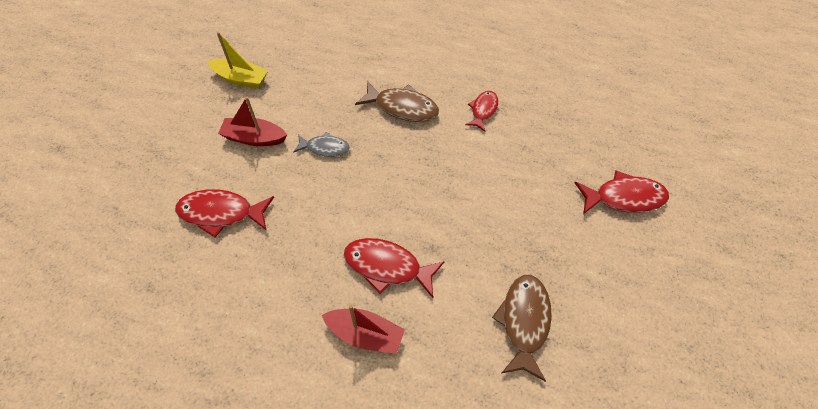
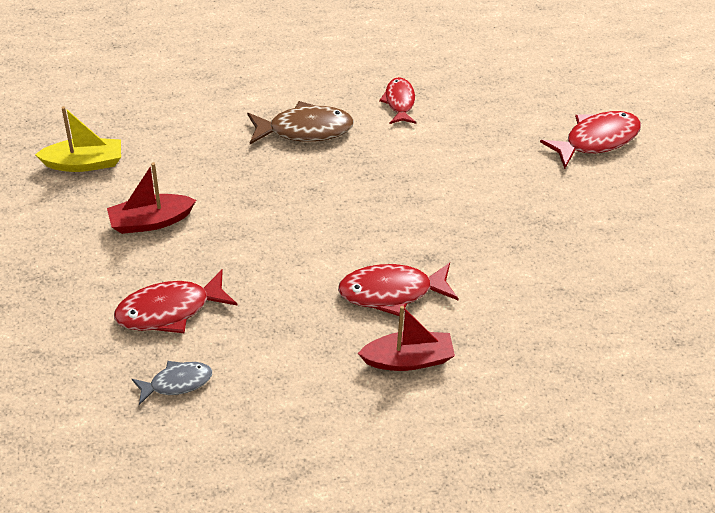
camera: 25 degrees left, 10 degrees down
(325, 148) = (243, 202): grey fish -> grey fish (177, 383)
(524, 322) = (559, 288): brown fish -> none

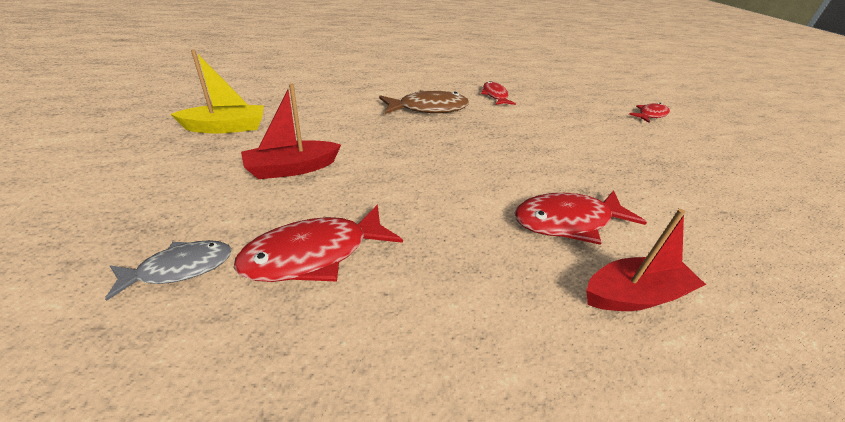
camera: 10 degrees left, 10 degrees down
(177, 383) = (329, 360): grey fish -> grey fish (180, 268)
(596, 140) = (650, 115): red fish -> red fish, size x0.63

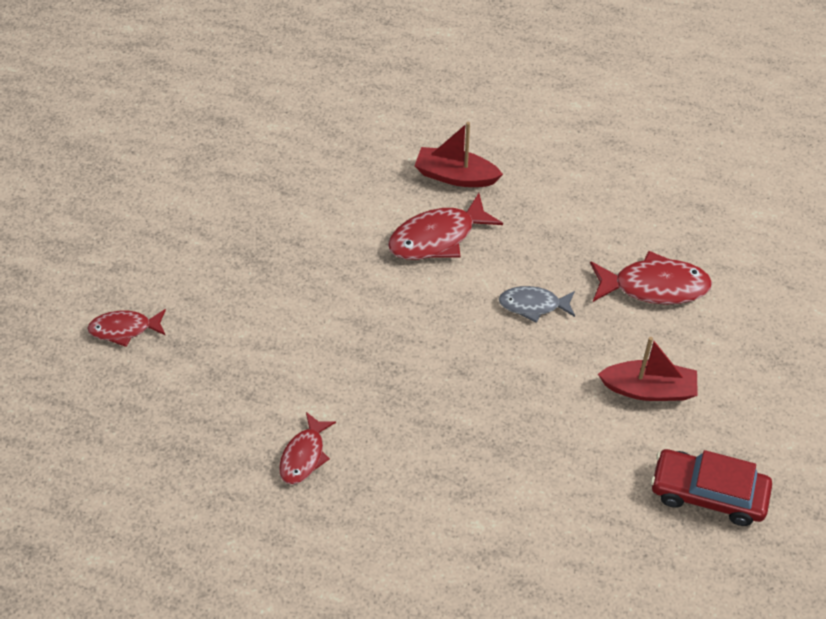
camera: 145 degrees left, 15 degrees up
(180, 268) = (747, 309): grey fish -> grey fish (533, 305)
(226, 127) = (708, 493): yellow boat -> red car
(428, 108) = (434, 453): brown fish -> none
(568, 221) = (437, 237): red fish -> red fish turned 135 degrees clockwise

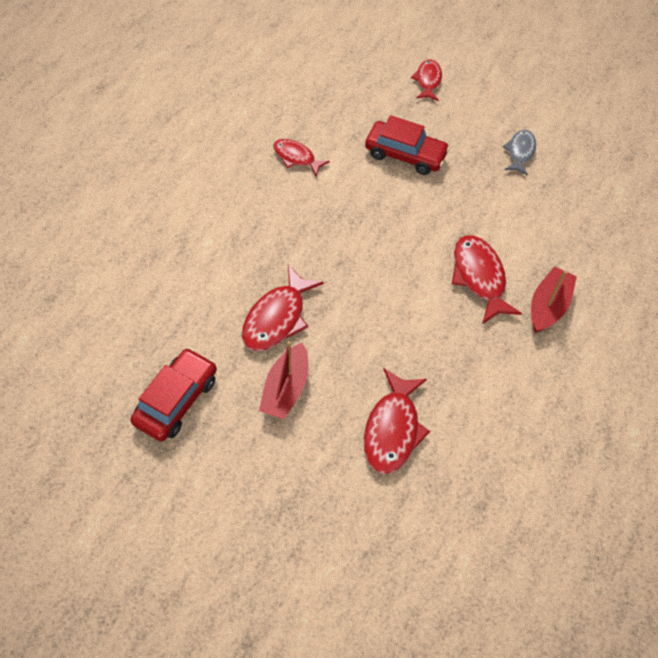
camera: 100 degrees right, 5 degrees up
(268, 334) = (405, 154): none -> red car
(533, 305) = (393, 328): grey fish -> grey fish (520, 152)
(561, 419) = (277, 318): none -> red fish

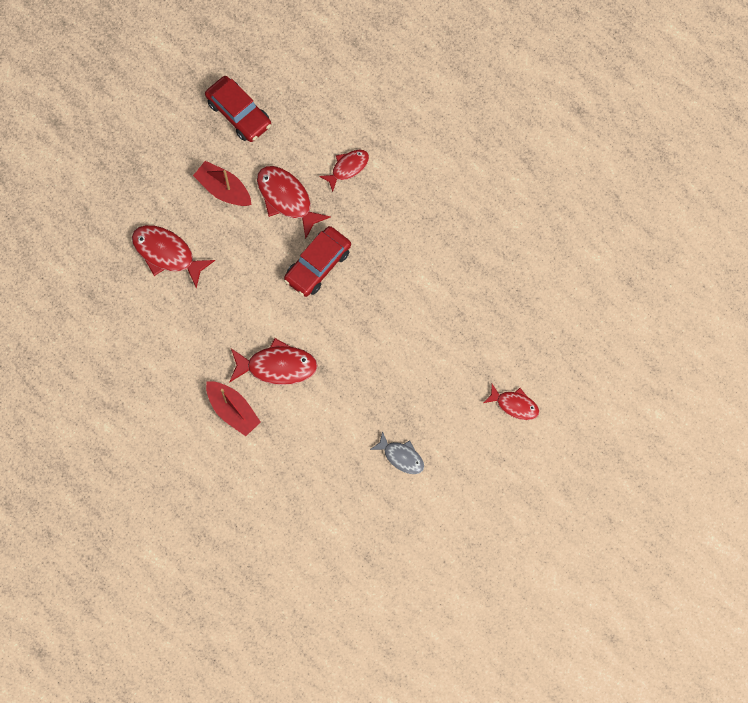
camera: 110 degrees right, 15 degrees up
(296, 158) = (448, 256): red fish -> red fish (347, 168)
(405, 154) = (426, 351): red car -> red car (318, 265)

